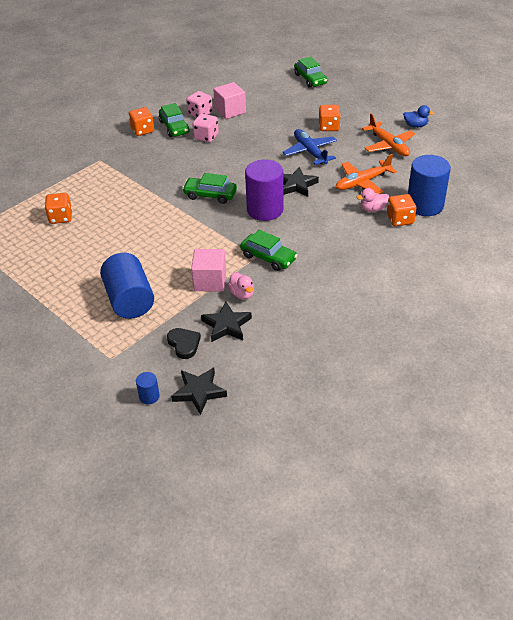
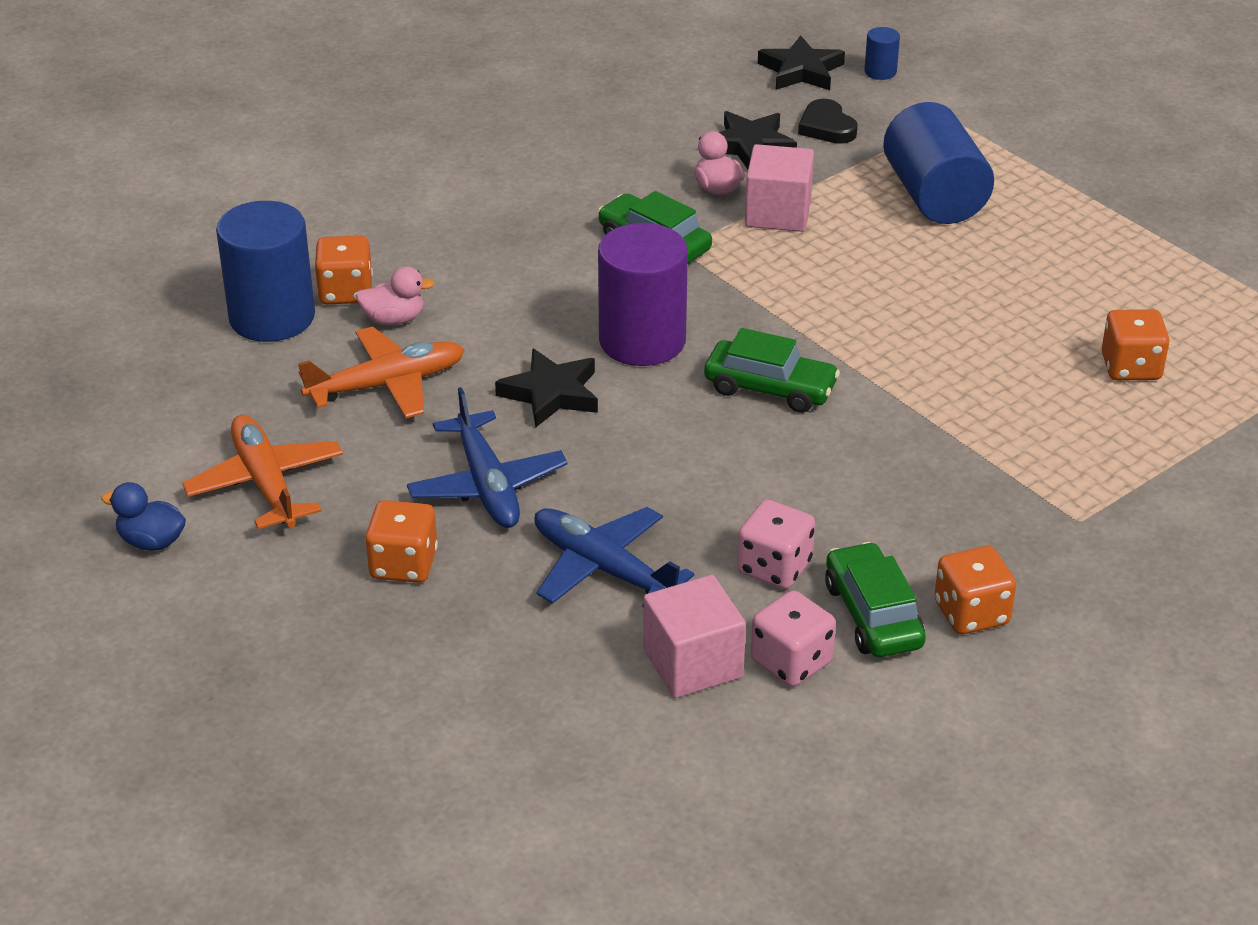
camera: 175 degrees left, 5 degrees down
(262, 131) = (604, 569): none -> blue plane
(310, 79) = (388, 785): green car -> none

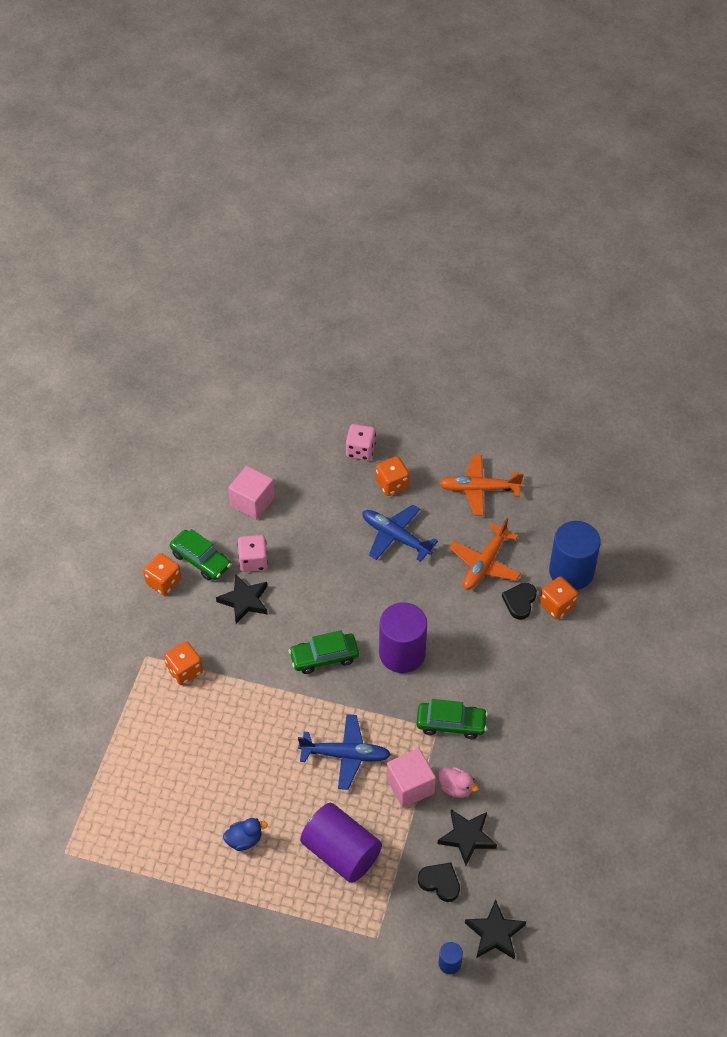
camera: 145 degrees right, 15 degrees up
(151, 541) = (491, 442): blue duck -> blue duck (244, 840)
(266, 484) = (479, 489): orange plane -> orange plane turned 150 degrees clockwise
(394, 319) = (519, 602): pink duck -> black heart
(551, 393) = (413, 599): black star -> black star (244, 601)
(604, 569) = (317, 524): blue plane -> blue plane (345, 755)
(791, 662) = (217, 522): pink dice -> pink dice (360, 450)
(934, 196) = (341, 852): blue cylinder -> purple cylinder
(1131, 367) = (169, 770): orange dice -> orange dice (184, 670)

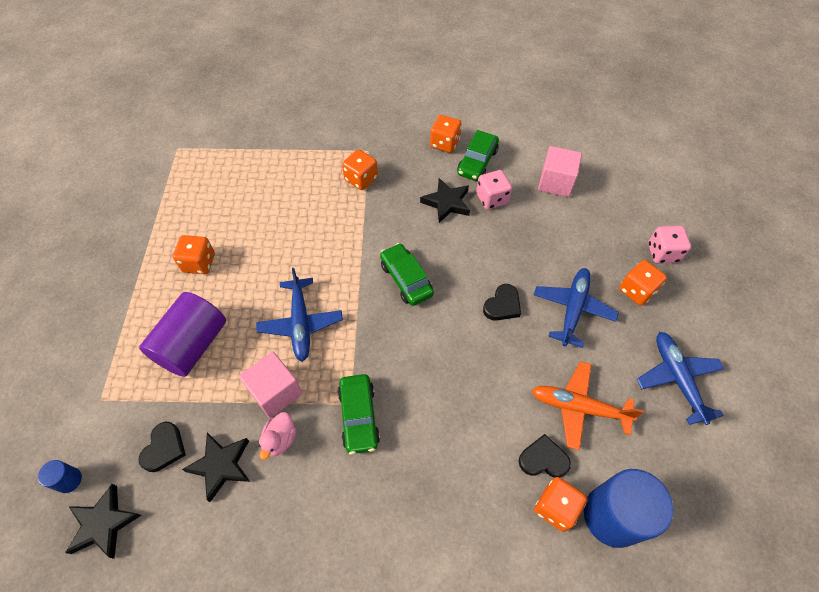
camera: 75 degrees right, 5 degrees up
(244, 840) = (199, 263): blue duck -> orange dice
(376, 588) = (502, 305): none -> black heart
(402, 653) = (432, 348): purple cylinder -> none
(479, 489) = (677, 379): orange plane -> blue plane

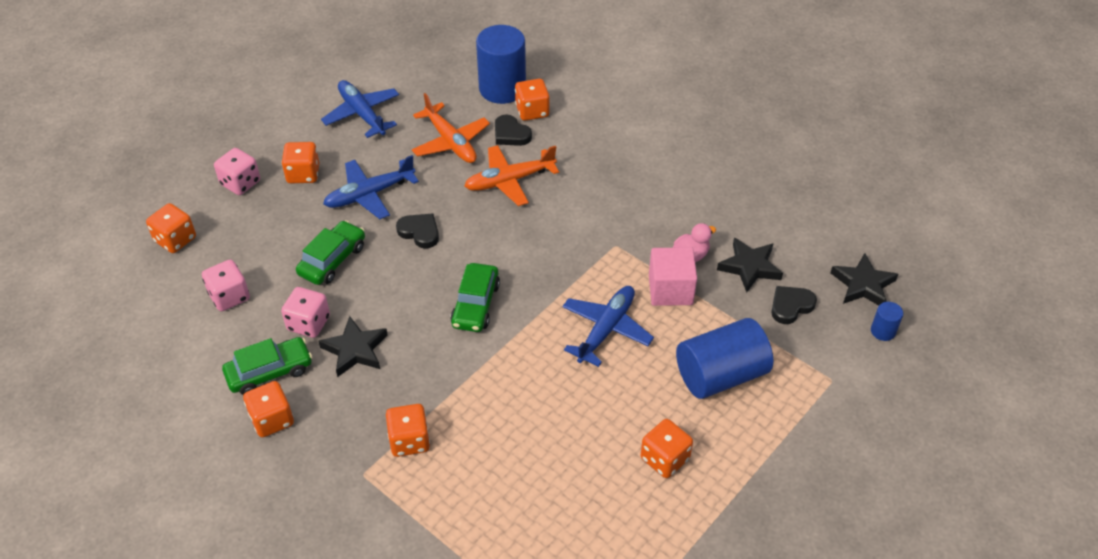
camera: 140 degrees left, 10 degrees down
(192, 345) = (720, 375): purple cylinder -> blue cylinder
(358, 417) = (616, 233): green car -> green car (332, 260)
(490, 404) = (510, 181): none -> orange plane
(502, 305) = (420, 232): black heart -> black heart turned 45 degrees clockwise
(555, 182) = (229, 296): pink cube -> pink dice
(636, 190) = (175, 239): none -> orange dice
(677, 379) = (362, 114): blue plane -> blue plane turned 120 degrees clockwise

